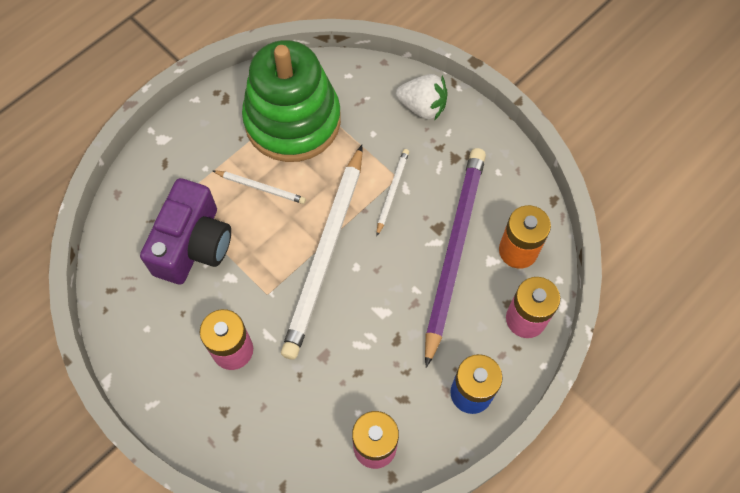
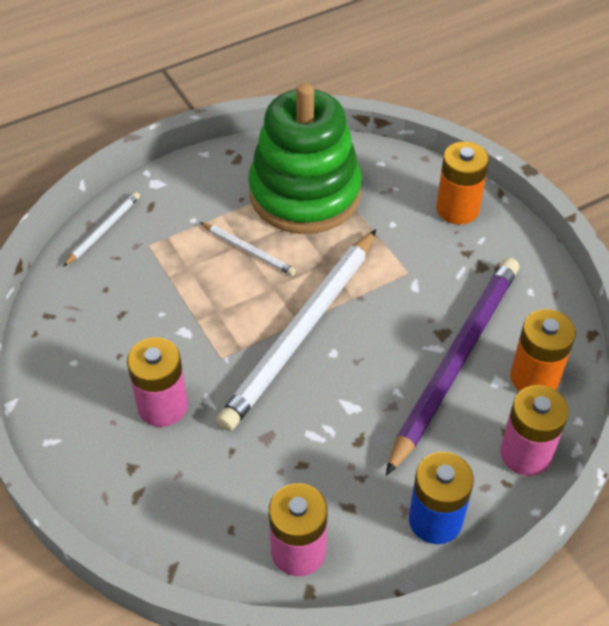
camera: 15 degrees right, 15 degrees down
(193, 245) = (155, 290): purple camera -> none
(392, 191) = (398, 285): white pencil -> white pencil (103, 230)
(422, 107) = (457, 209): white strawberry -> orange battery

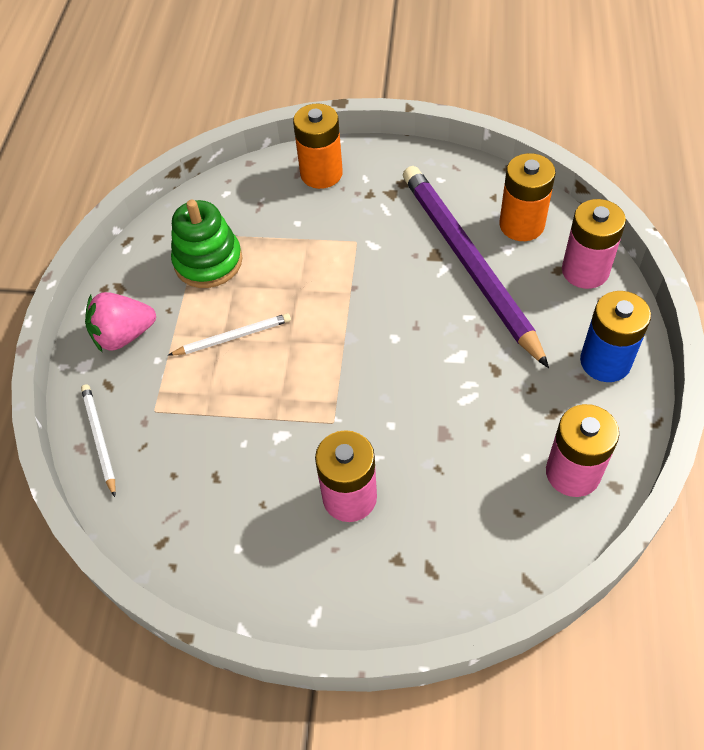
camera: 50 degrees left, 5 degrees up
(198, 188) = (124, 335): none -> pink strawberry
(302, 331) = (355, 347): white pencil -> none
(305, 193) = (208, 261): green stacking toy -> green stacking toy, size x0.58

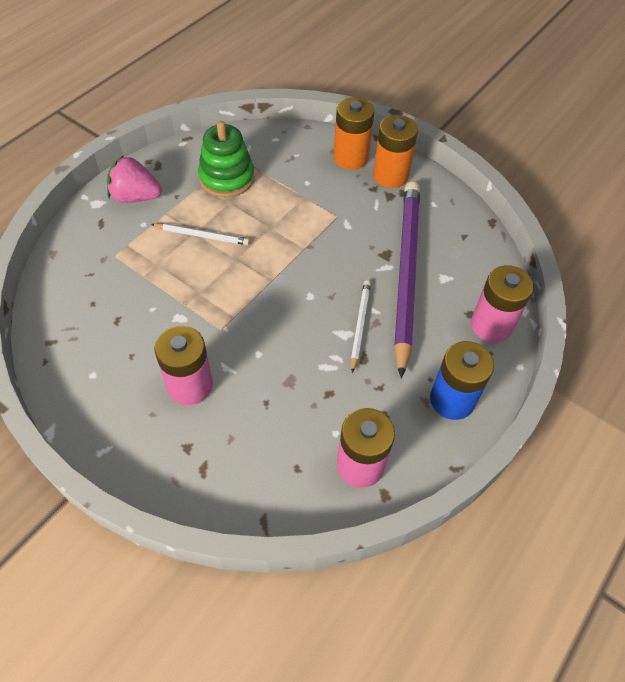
camera: 25 degrees right, 0 degrees up
(99, 439) = (67, 254): white pencil -> white pencil (359, 325)
(521, 225) = (469, 266): orange battery -> orange battery (390, 175)

